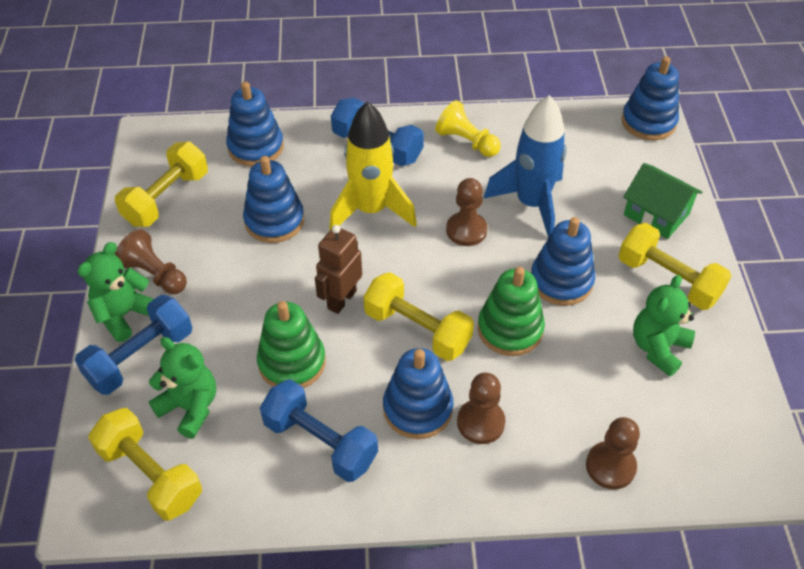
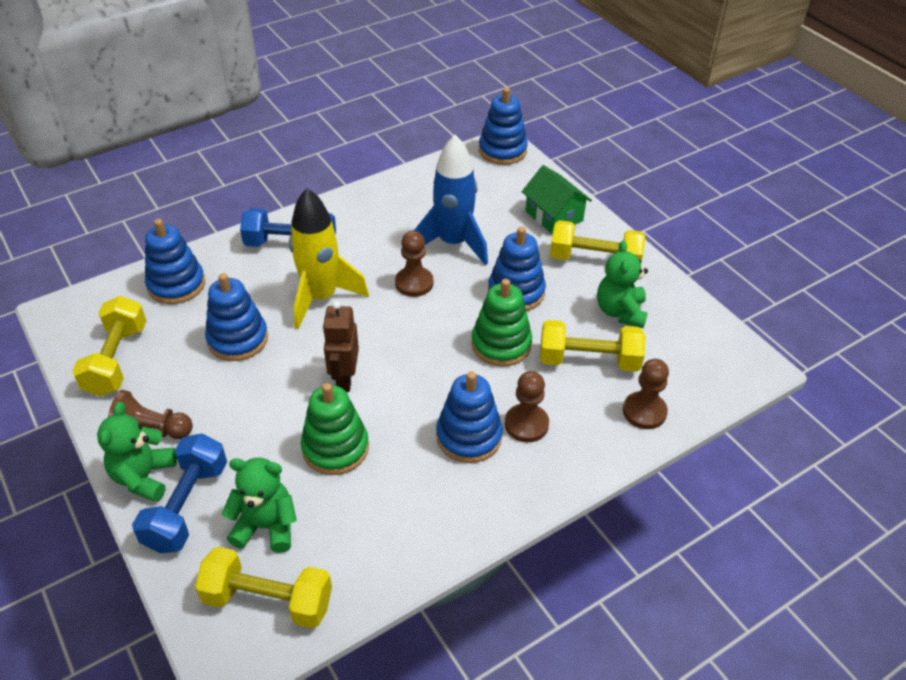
camera: 30 degrees left, 5 degrees down
(320, 442) = (405, 500): blue dumbbell -> none
(417, 330) = (426, 376): yellow dumbbell -> yellow dumbbell (589, 360)
(466, 142) = (367, 214): yellow pawn -> none
(656, 214) = (554, 216): green house -> green house turned 45 degrees clockwise

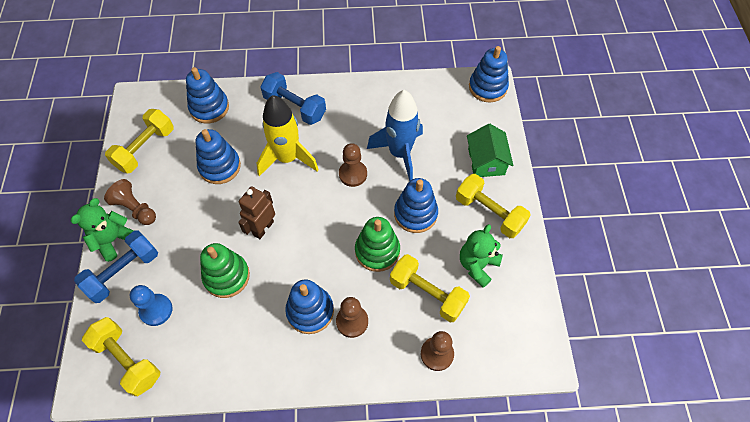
camera: 30 degrees right, 15 degrees up
(266, 526) = (156, 310): green teddy bear -> blue pawn

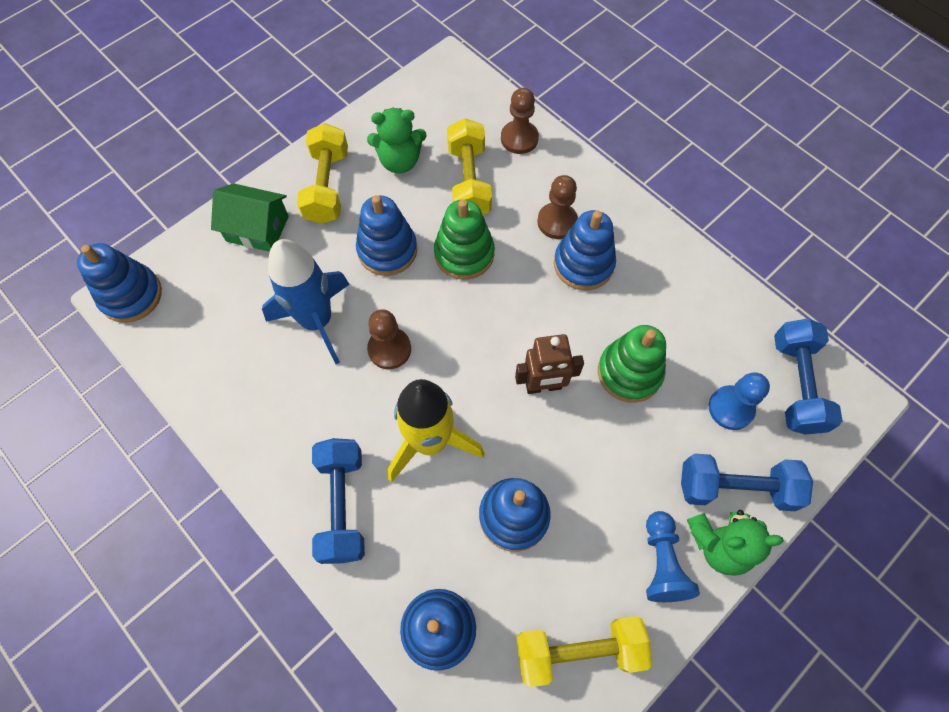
camera: 130 degrees left, 5 degrees up
(128, 360) = (796, 385): yellow dumbbell -> blue dumbbell
(135, 209) = (661, 563): brown pawn -> blue pawn
(486, 161) = (257, 228): green house -> green house turned 60 degrees clockwise

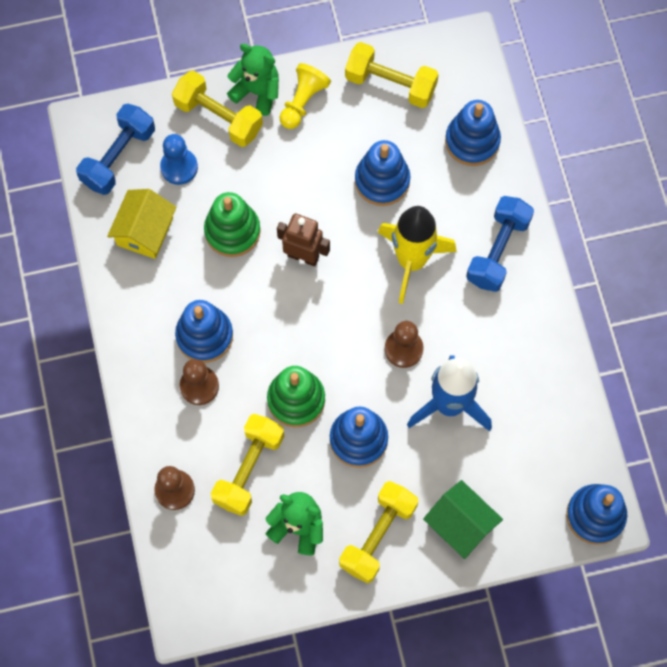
camera: 150 degrees left, 5 degrees up
(661, 563) = (303, 102): blue pawn -> yellow pawn
(710, 326) = (145, 231): none -> yellow house
(735, 487) = (218, 117): blue dumbbell -> yellow dumbbell

